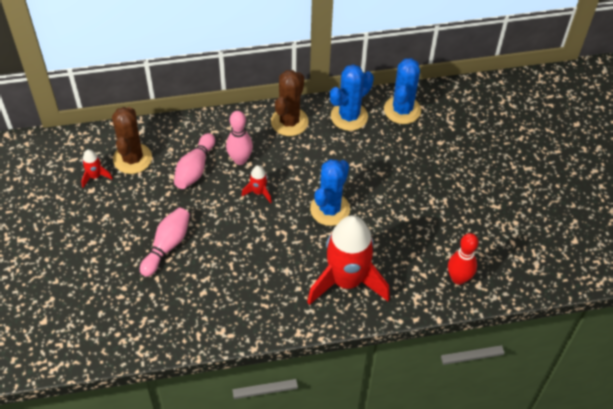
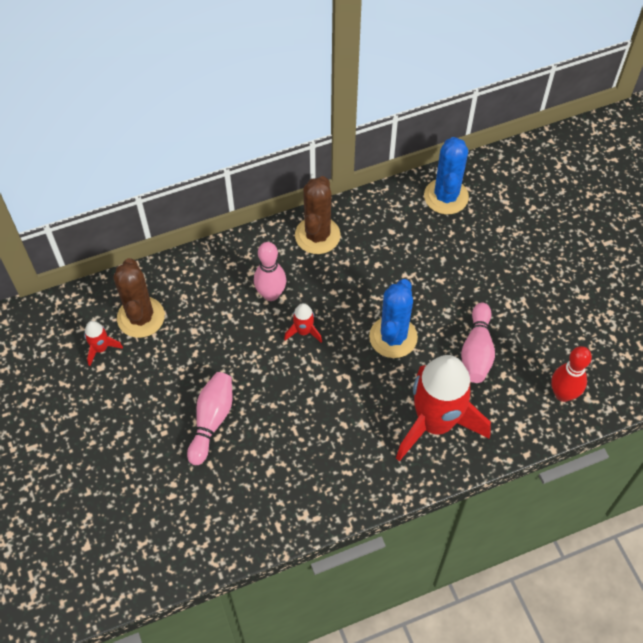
camera: 10 degrees left, 5 degrees up
(195, 168) = (220, 316): pink bowling pin -> pink bowling pin (477, 351)
(349, 116) = (386, 216): blue cactus -> none

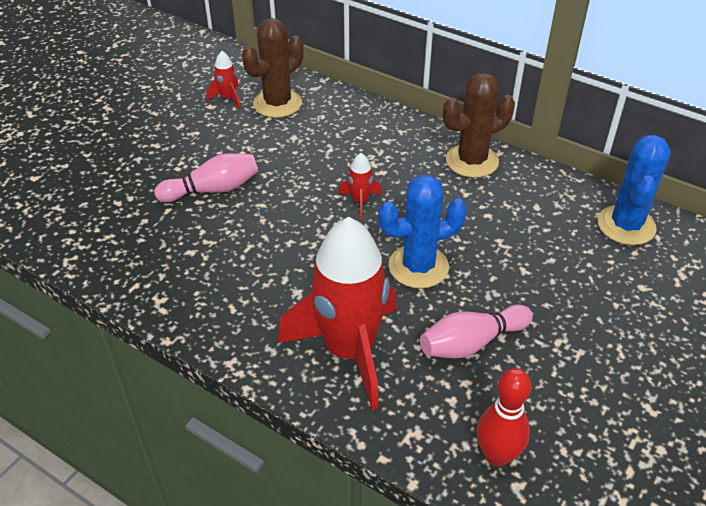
camera: 55 degrees right, 15 degrees down
(271, 294) = (377, 163): pink bowling pin -> none
(446, 196) = (626, 225): blue cactus -> blue cactus turned 45 degrees counterclockwise

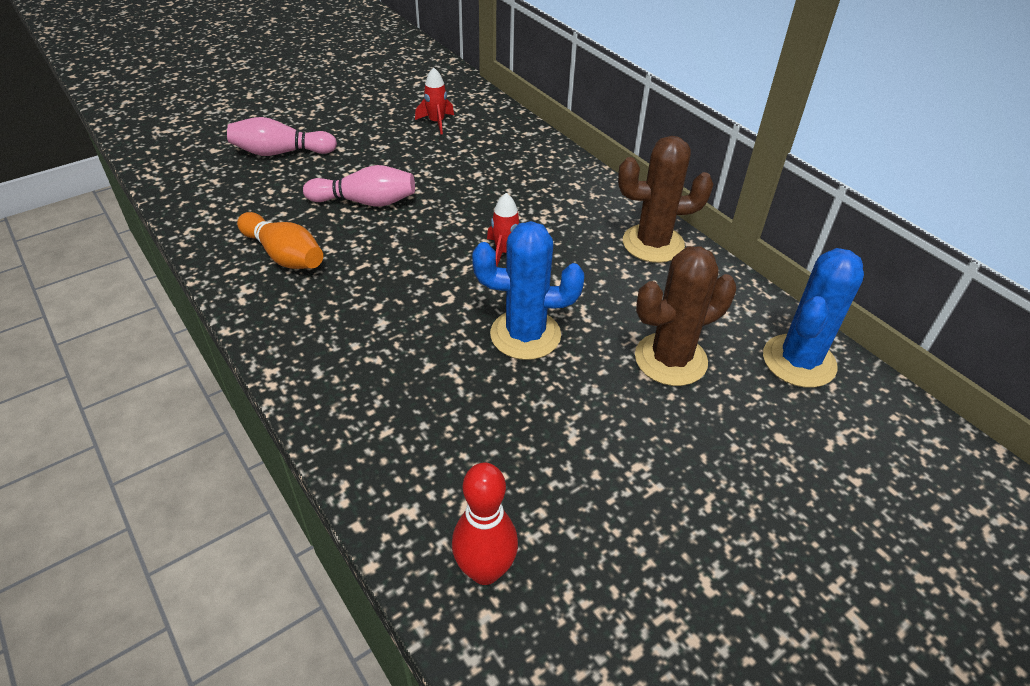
camera: 20 degrees right, 0 degrees up
(173, 259) = (284, 255): none -> orange bowling pin
(277, 103) = (481, 139): brown cactus -> brown cactus (670, 359)
(349, 351) = (395, 398): red rocket -> none
(471, 343) = (534, 434): pink bowling pin -> pink bowling pin (281, 152)

